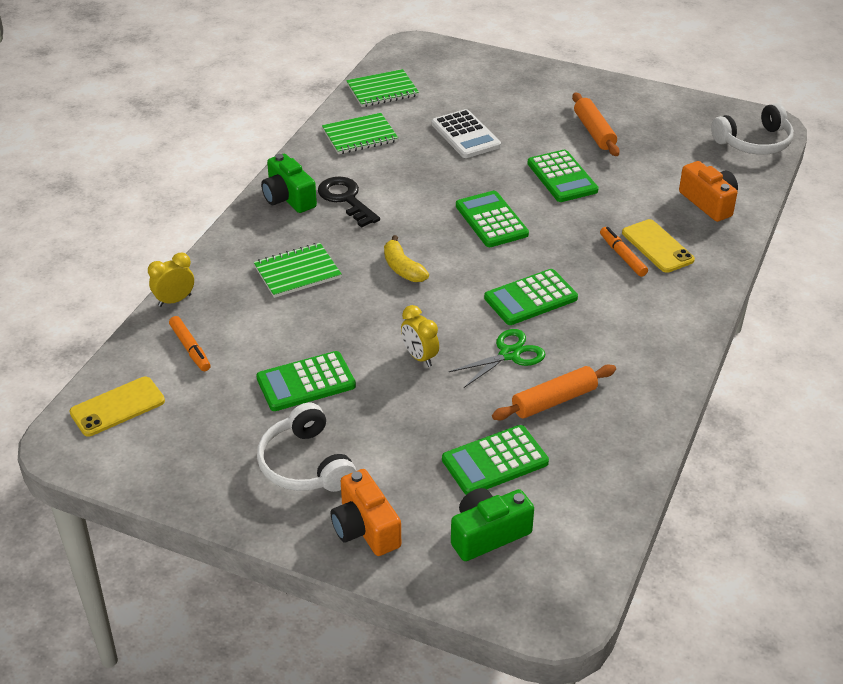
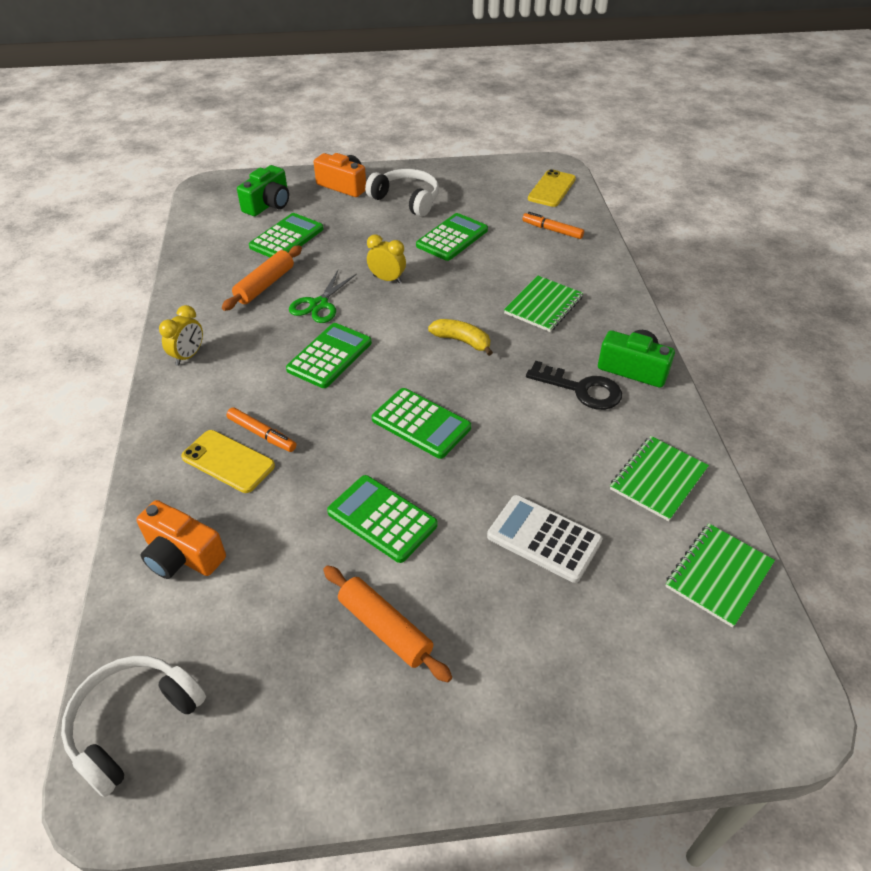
camera: 150 degrees right, 5 degrees up
(174, 300) = (604, 253): yellow clock -> yellow clock (188, 356)

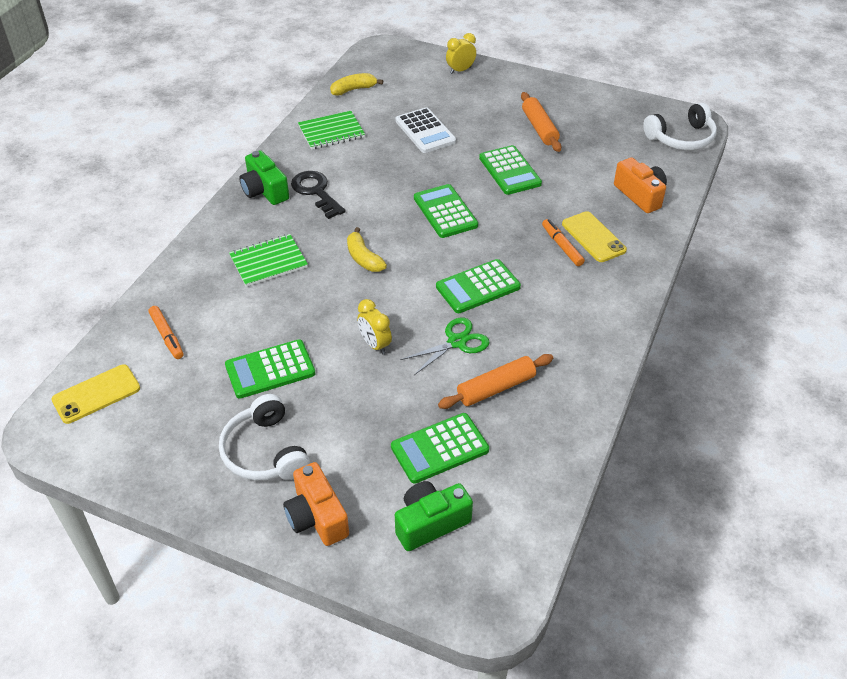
camera: 150 degrees left, 0 degrees up
(188, 356) = (598, 335): yellow clock -> yellow clock (460, 70)
(718, 575) = (353, 89): green notebook -> yellow banana

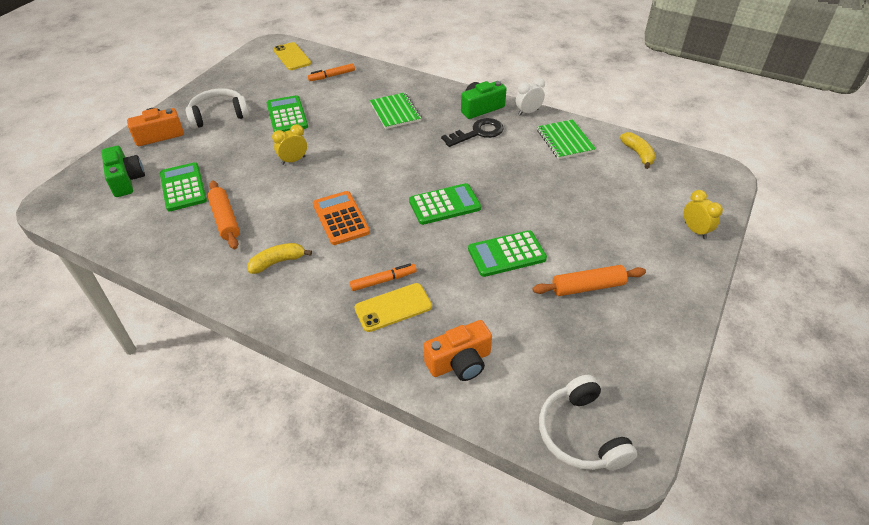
camera: 95 degrees right, 0 degrees up
(276, 155) = (528, 112): none -> white clock
(363, 258) = (390, 156): yellow banana -> yellow banana (278, 262)
(425, 131) = (572, 198): white calculator -> none
(456, 342) = (281, 202): green scissors -> none
(478, 287) = (341, 218): green calculator -> orange calculator

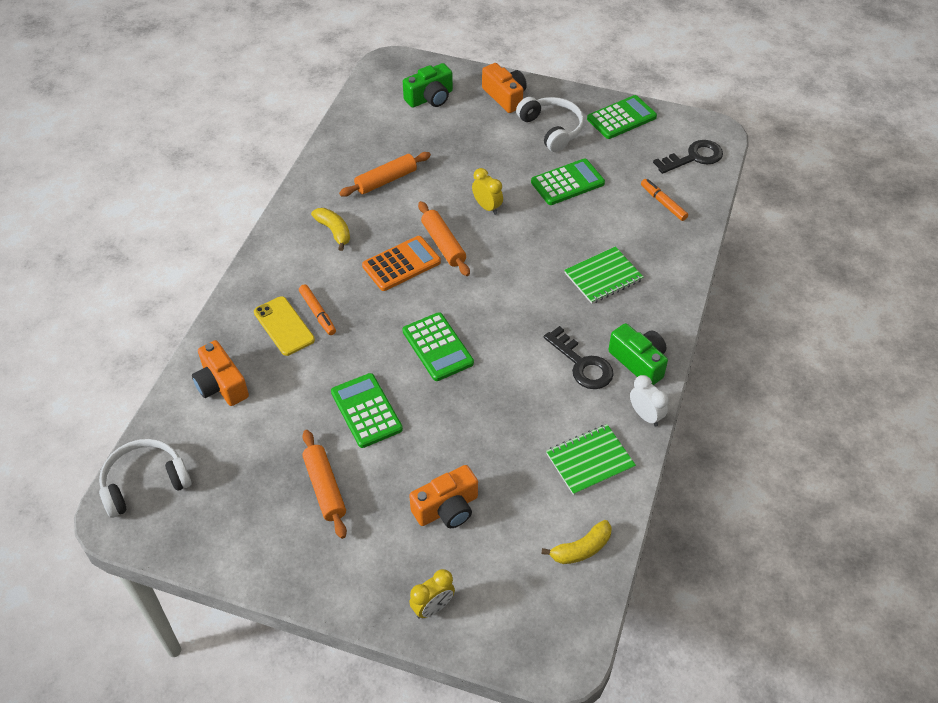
camera: 80 degrees right, 5 degrees up
(183, 187) = (427, 138): green calculator -> green calculator (621, 118)
(292, 57) = (694, 157): yellow phone -> black key
(327, 190) = (443, 244): none -> orange rolling pin
(607, 215) = (447, 508): none -> orange camera

